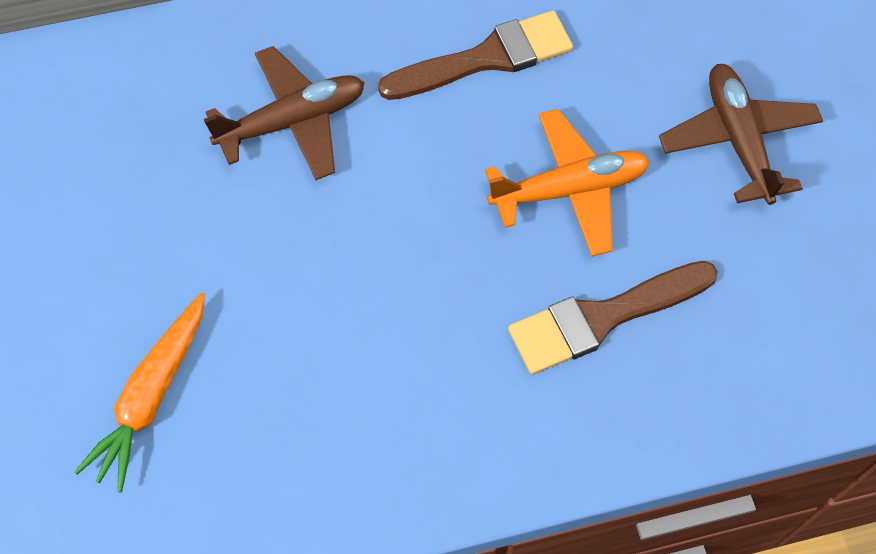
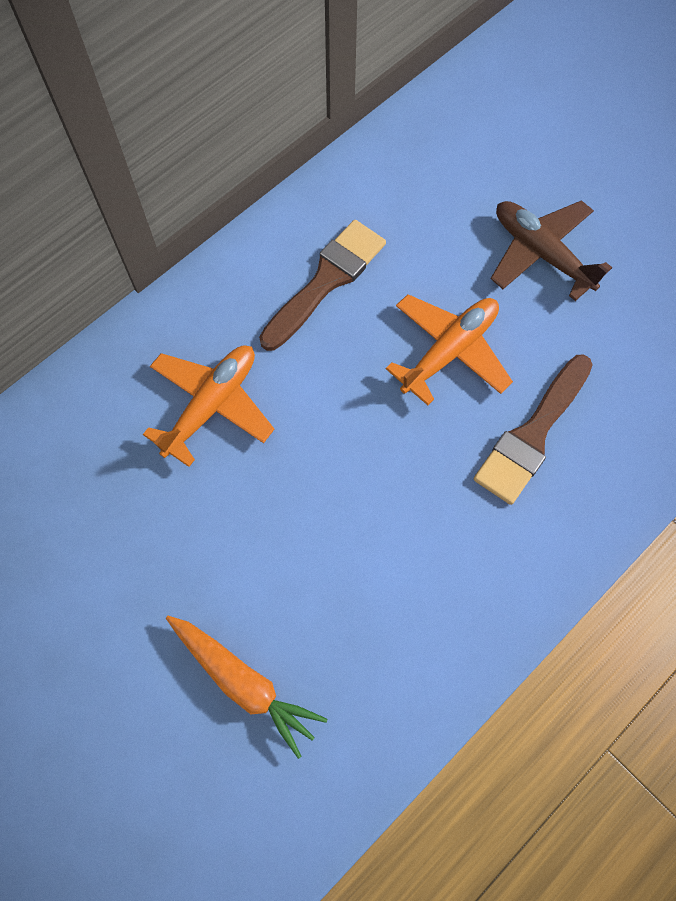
camera: 30 degrees left, 5 degrees up
(152, 397) = (244, 682): orange carrot -> orange carrot turned 45 degrees counterclockwise
(293, 122) = (211, 405): brown plane -> orange plane

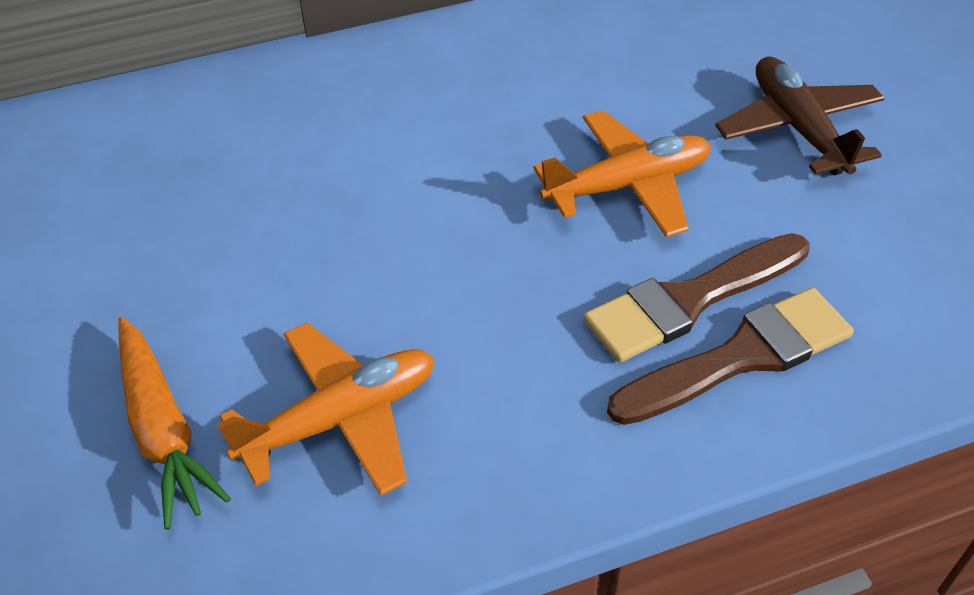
camera: 25 degrees right, 20 degrees down
(211, 405) = (316, 151): orange plane -> orange plane (340, 419)
(326, 281) = (517, 82): brown brush -> brown brush (740, 357)

